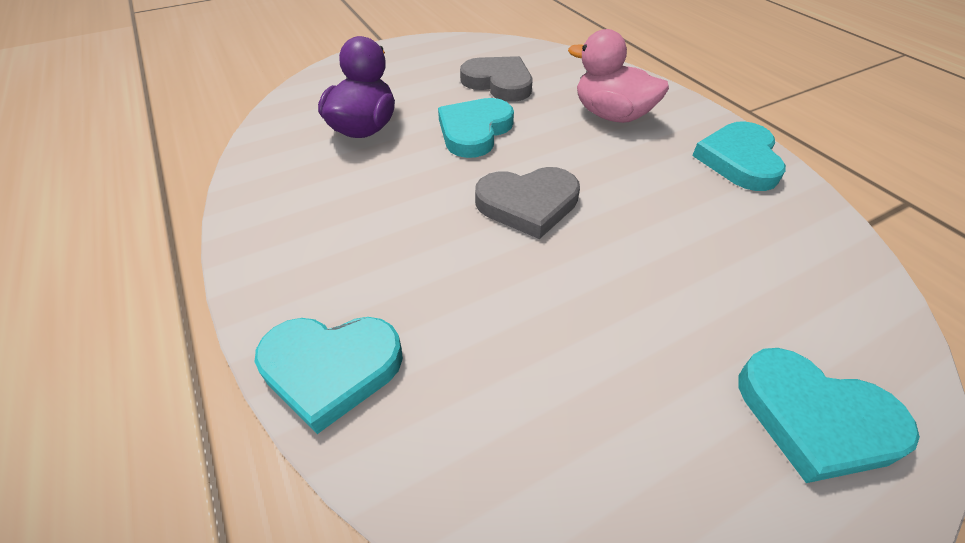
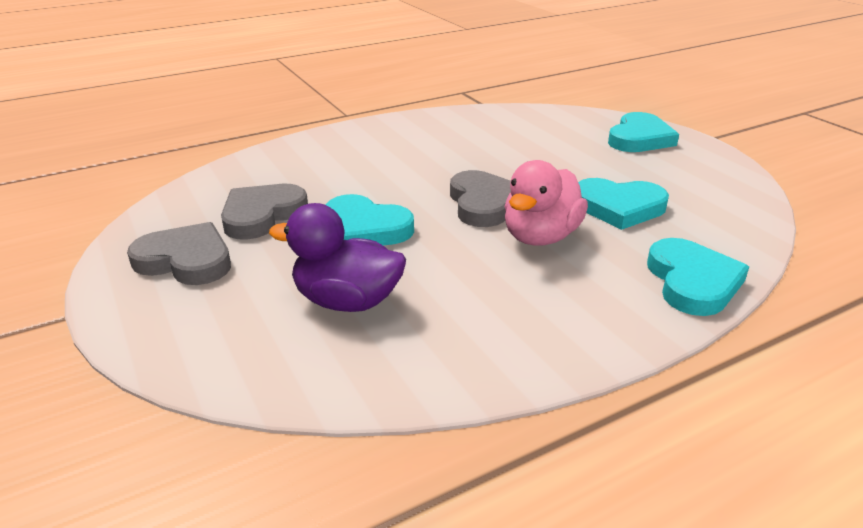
camera: 90 degrees left, 15 degrees down
(433, 63) = (186, 260): none -> grey heart
(611, 115) = (348, 162): pink duck -> pink duck (540, 237)
(739, 160) = (421, 125): turquoise heart -> turquoise heart (618, 207)

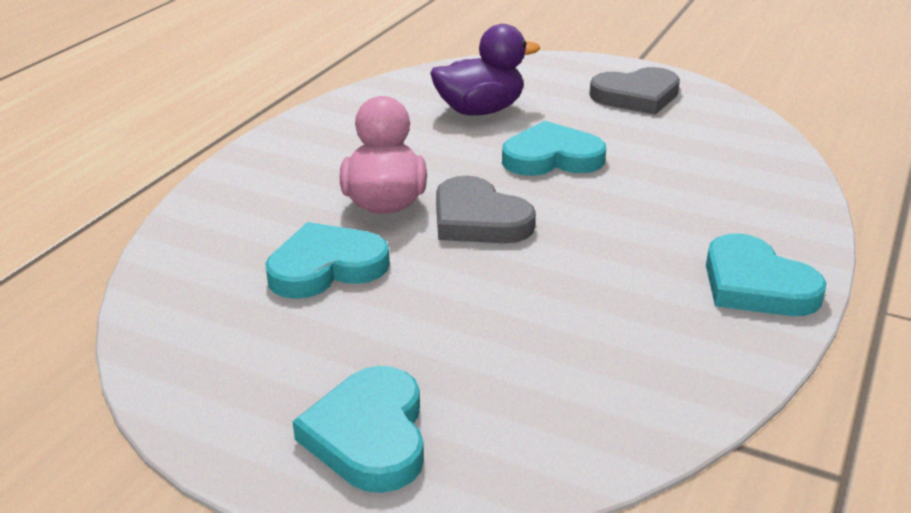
camera: 145 degrees right, 0 degrees up
(262, 215) = (657, 139): grey heart -> none
(692, 282) = (216, 207): turquoise heart -> turquoise heart (756, 285)

